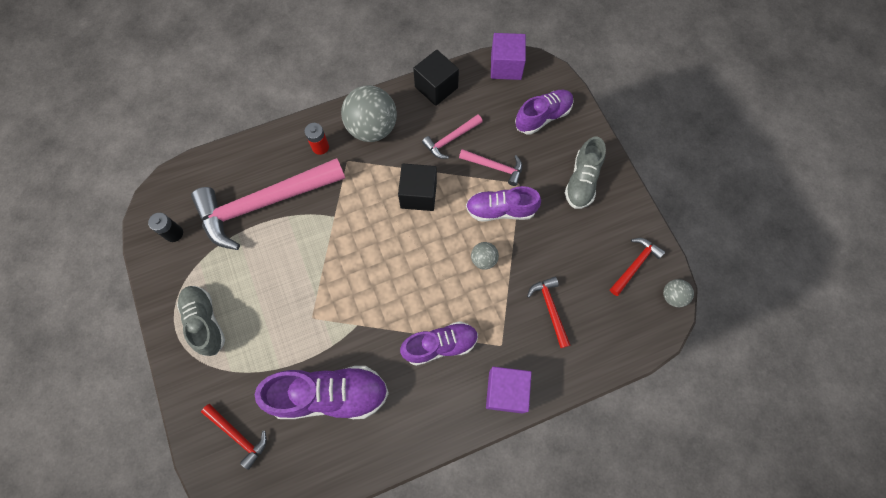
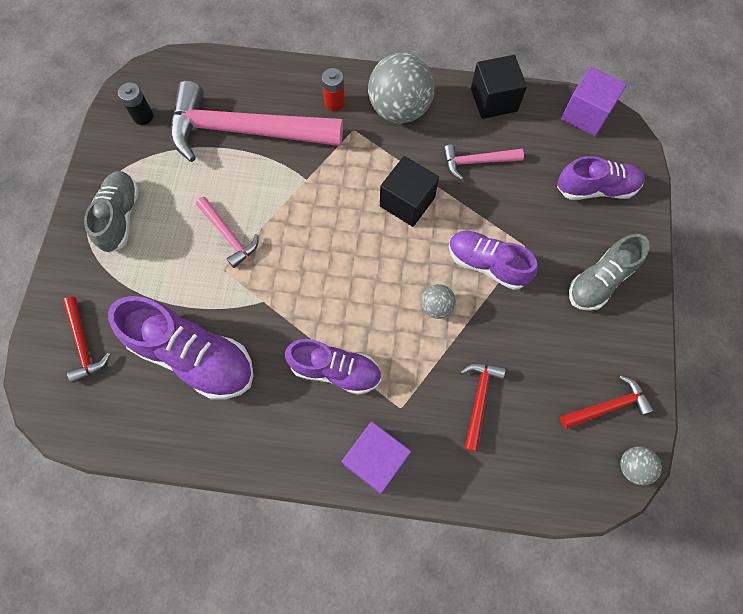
camera: 30 degrees right, 0 degrees up
(494, 167) = (508, 215): pink hammer -> pink hammer (228, 235)

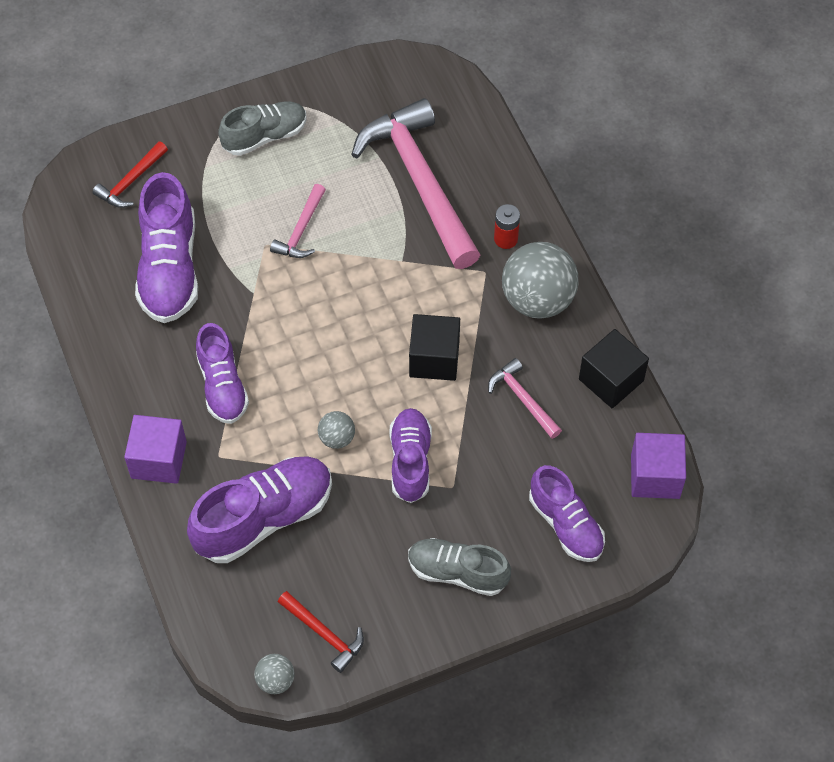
camera: 60 degrees right, 10 degrees down
(143, 116) = (379, 92): black battery -> none
(479, 400) = (264, 518): red hammer -> purple shoe

